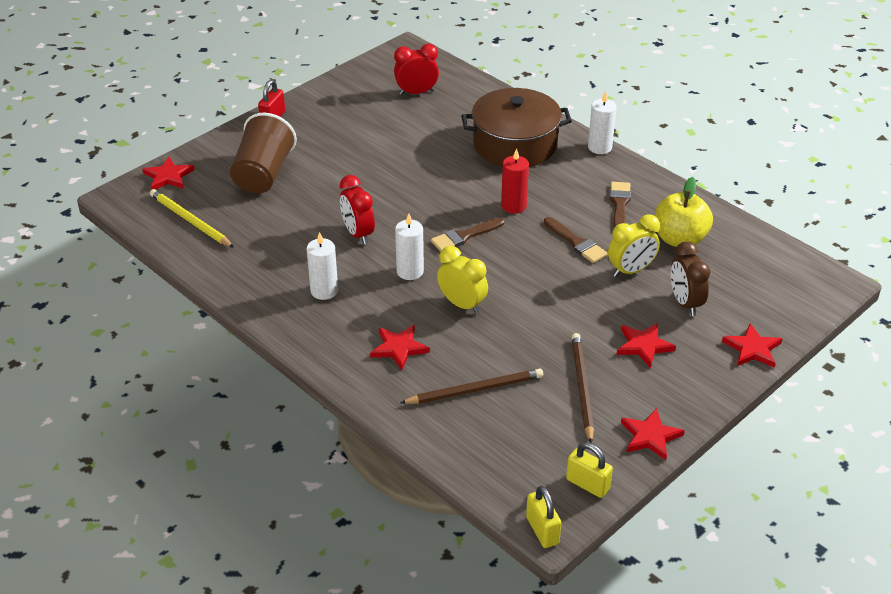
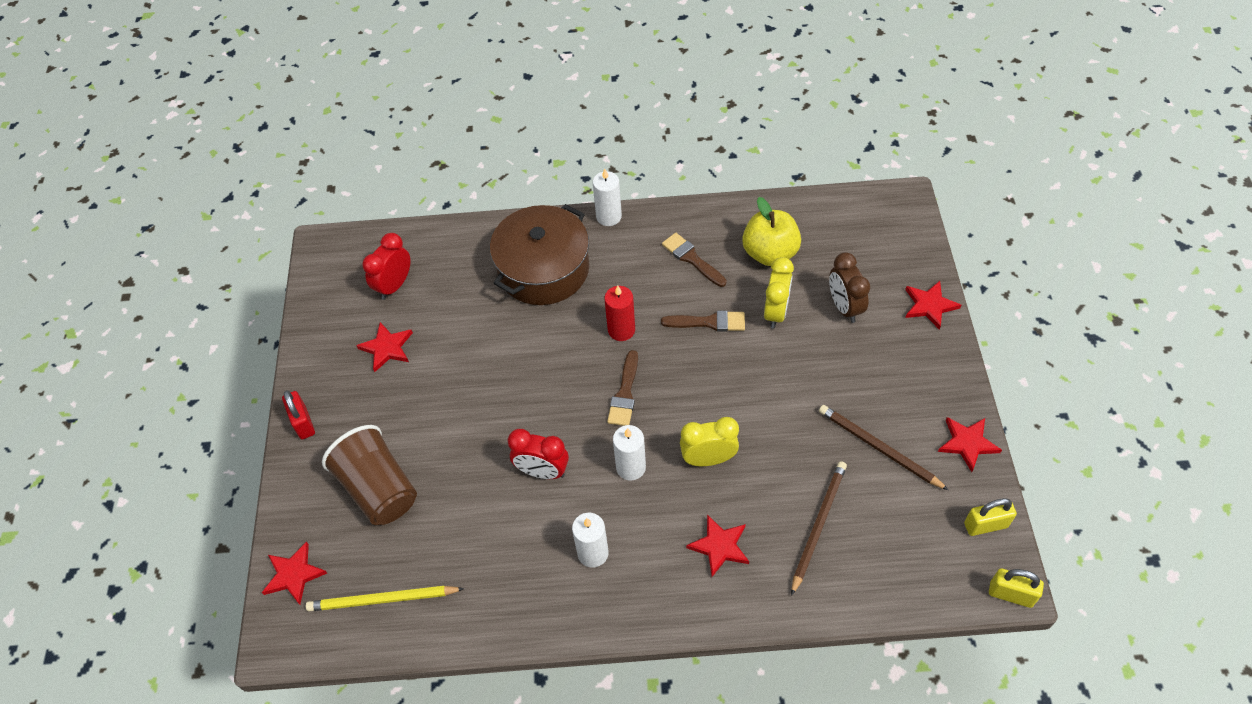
camera: 45 degrees left, 15 degrees up
(643, 346) = (867, 371): red star -> red star (387, 348)
(685, 303) = (844, 307): brown clock -> brown clock turned 45 degrees clockwise

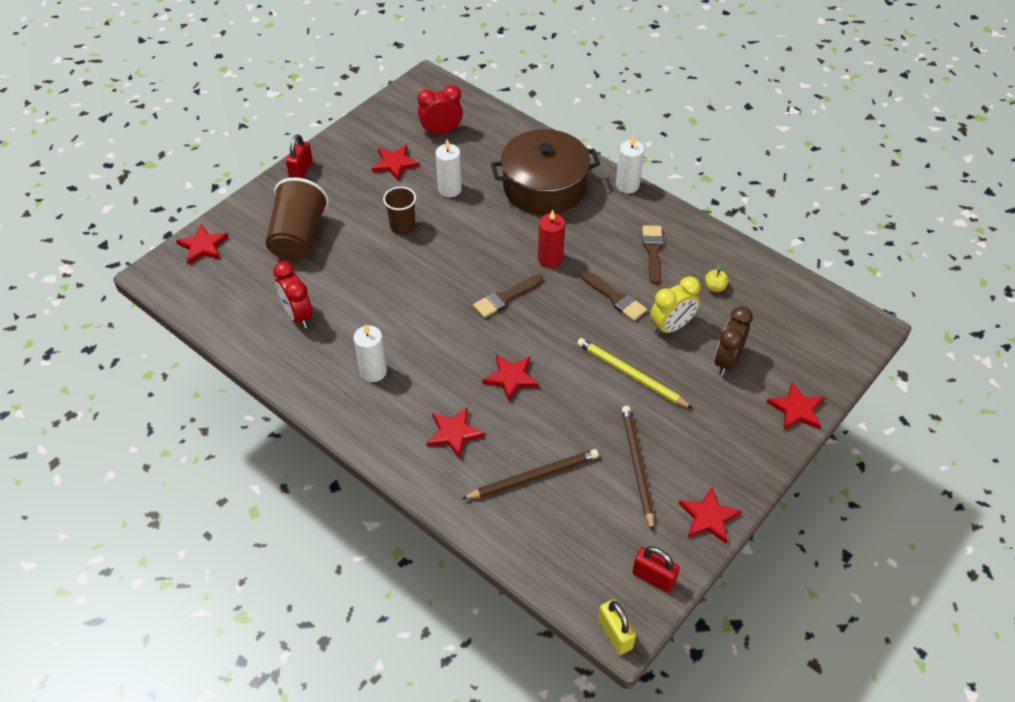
camera: 40 degrees right, 5 degrees down
(382, 600) = (230, 297): yellow pencil -> yellow pencil (631, 374)
(463, 401) = (402, 226): none -> brown cup
(542, 471) = (400, 302): red clock -> red clock (298, 315)
(631, 467) = (456, 343): white candle -> white candle (450, 189)
(708, 459) = (511, 378): yellow clock -> red star
(770, 253) = (715, 287): yellow apple -> yellow apple, size x0.42
(985, 525) = (653, 577): yellow padlock -> red padlock

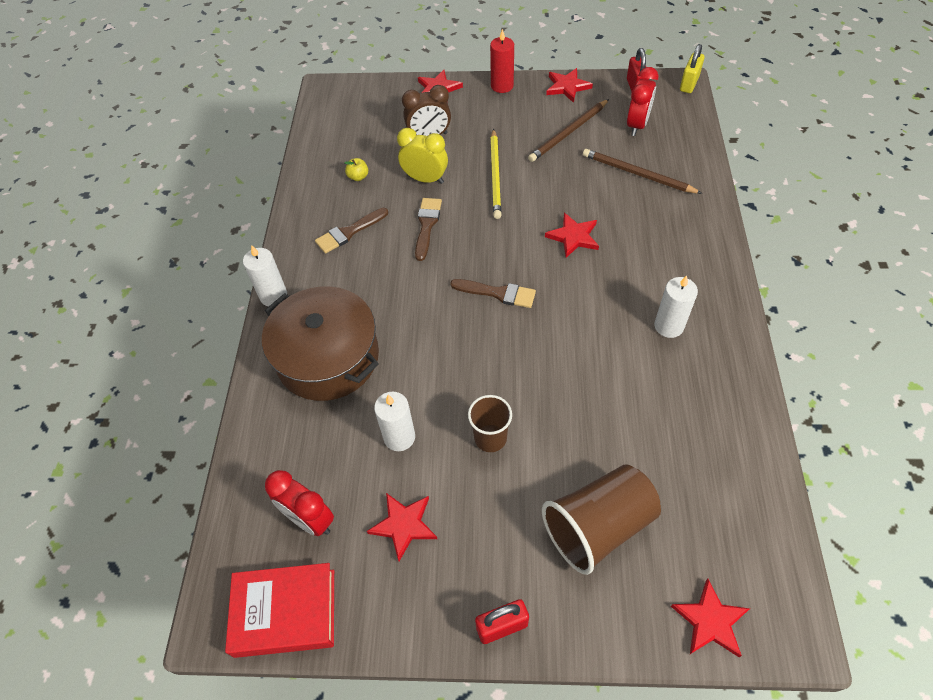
camera: 125 degrees left, 5 degrees up
(298, 315) = (683, 434): red clock -> red clock (637, 125)
(402, 103) = (285, 613): none -> red book
(454, 433) = (658, 236): red star -> none
(550, 259) = (423, 292): red candle -> red candle (502, 86)

